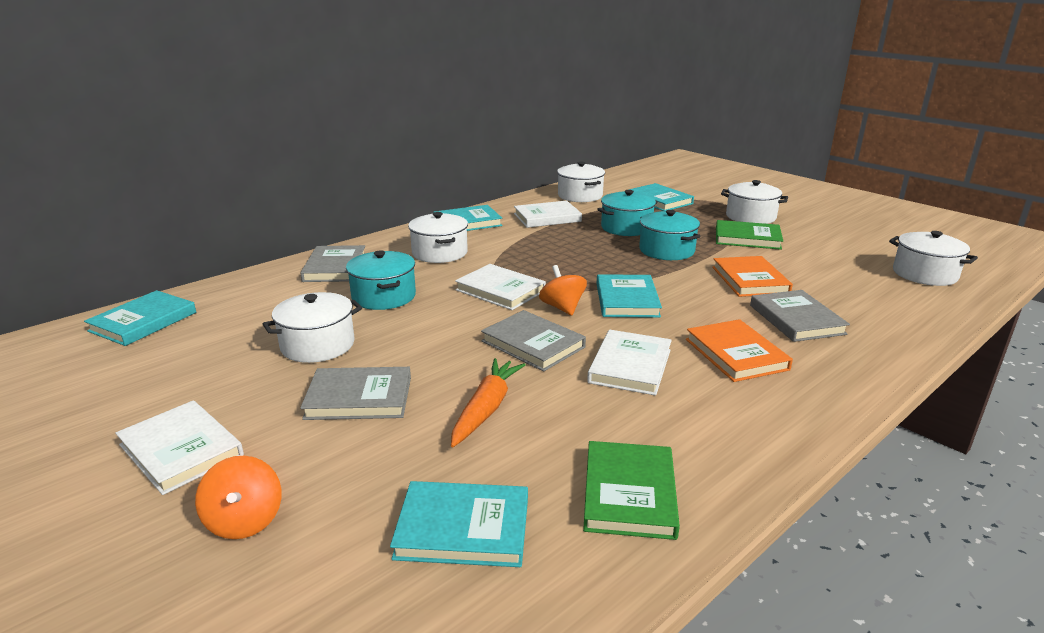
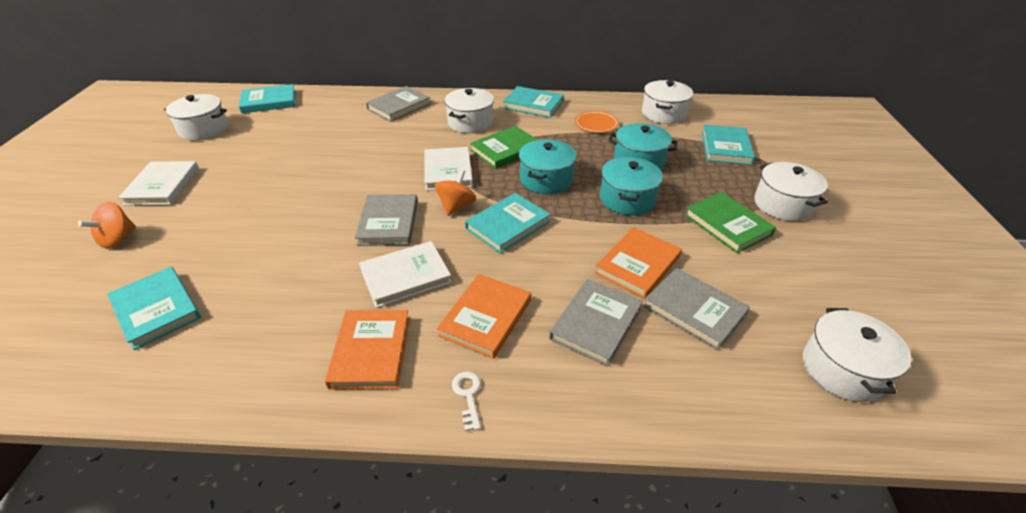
camera: 45 degrees right, 15 degrees up
(318, 345) = (300, 157): white pot -> white pot (204, 129)
(359, 398) = (257, 202): grey book -> grey book (694, 310)
(384, 296) = (383, 141): turquoise pot -> turquoise pot (546, 180)
(486, 409) = (288, 250): orange carrot -> none
(547, 218) = (596, 124): white book -> orange plate
(629, 493) = (239, 356): green book -> green book (506, 150)
(715, 419) = (371, 351): none -> orange book
(821, 396) = (468, 395): none -> white key

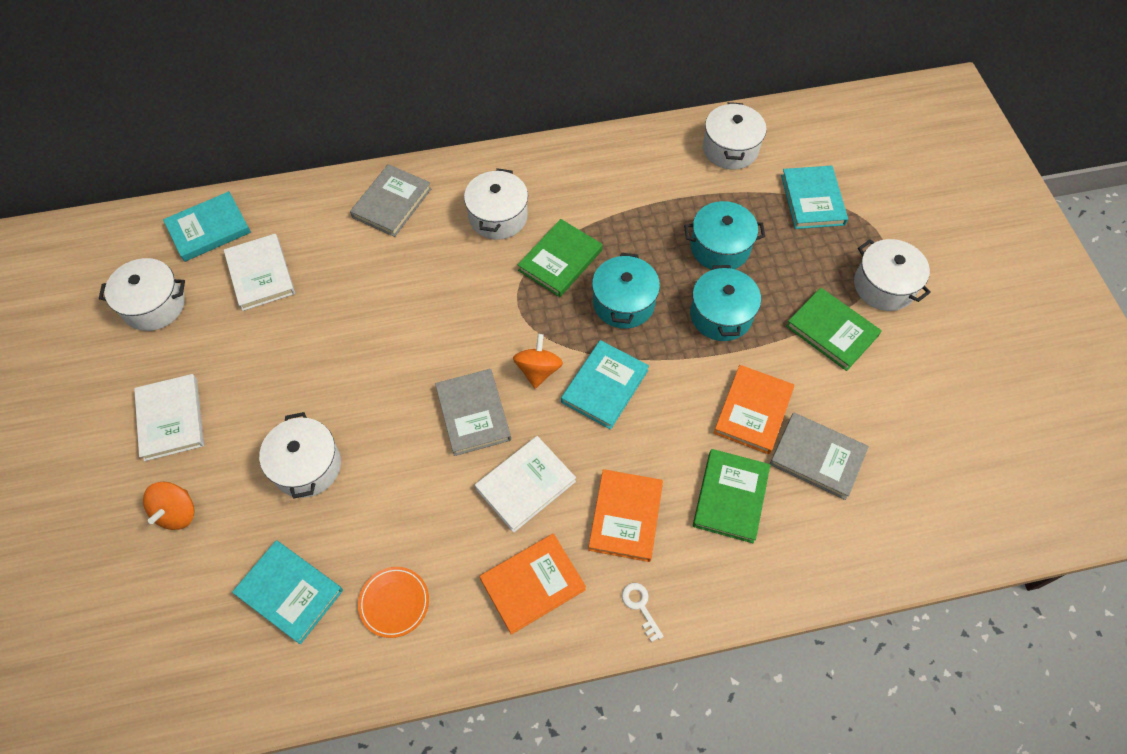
camera: 15 degrees left, 20 degrees up
(371, 351) = (532, 584): orange book -> orange book turned 75 degrees clockwise
(448, 171) = (506, 314): white book -> white book (261, 274)
(533, 105) = (565, 163): turquoise book -> none
(595, 324) = (730, 497): grey book -> green book
(596, 124) = (654, 187): orange plate -> orange plate (394, 603)
(842, 369) = (952, 493): white pot -> white pot (307, 466)

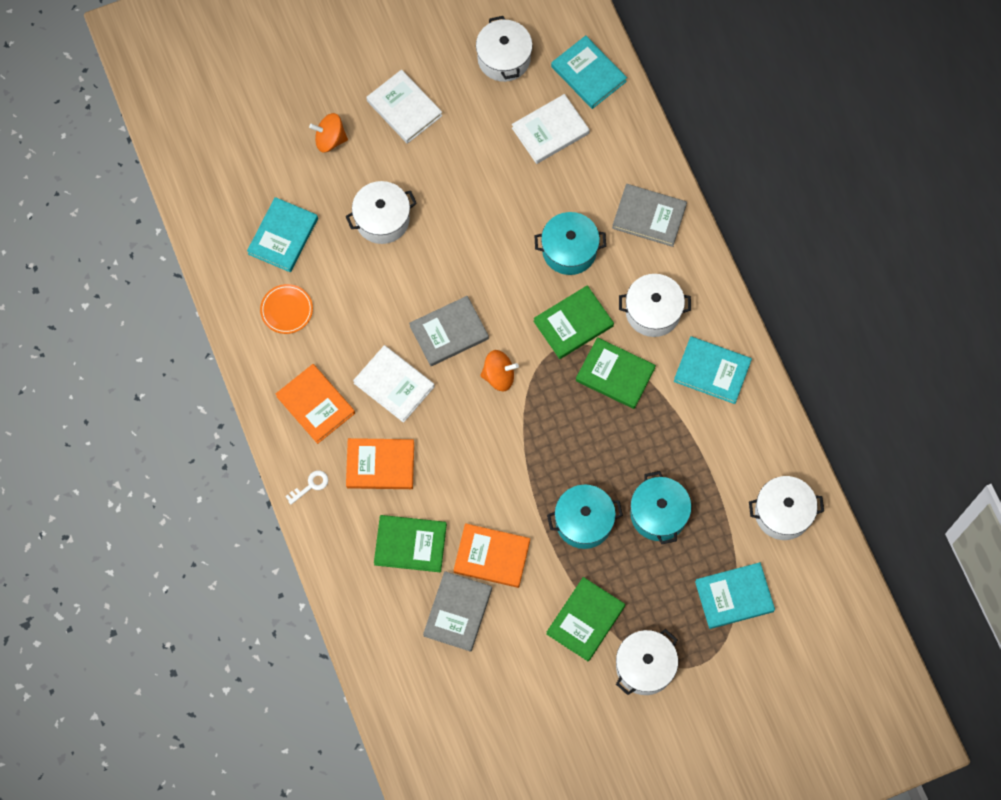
camera: 80 degrees right, 10 degrees up
(171, 419) = (404, 108): white book -> white book turned 75 degrees clockwise
(493, 289) = (573, 324): none -> green book
(604, 386) = (493, 432): turquoise book -> turquoise book (712, 371)
(623, 303) = (580, 436): turquoise pot -> turquoise pot (569, 250)

